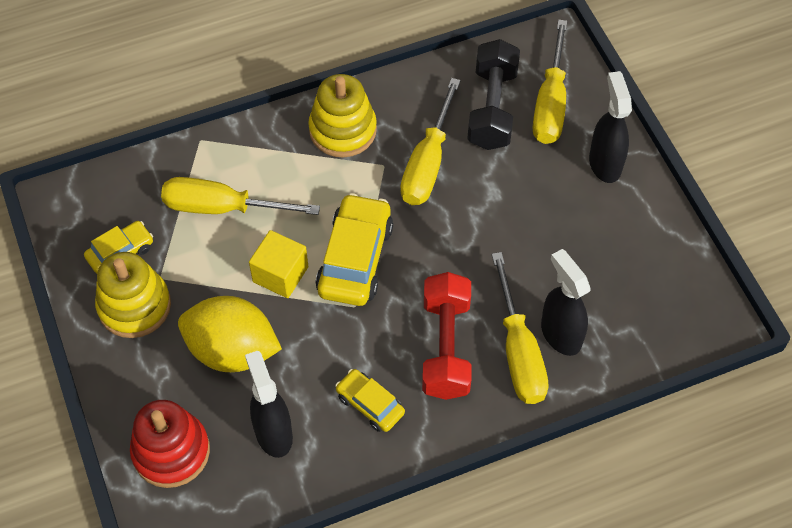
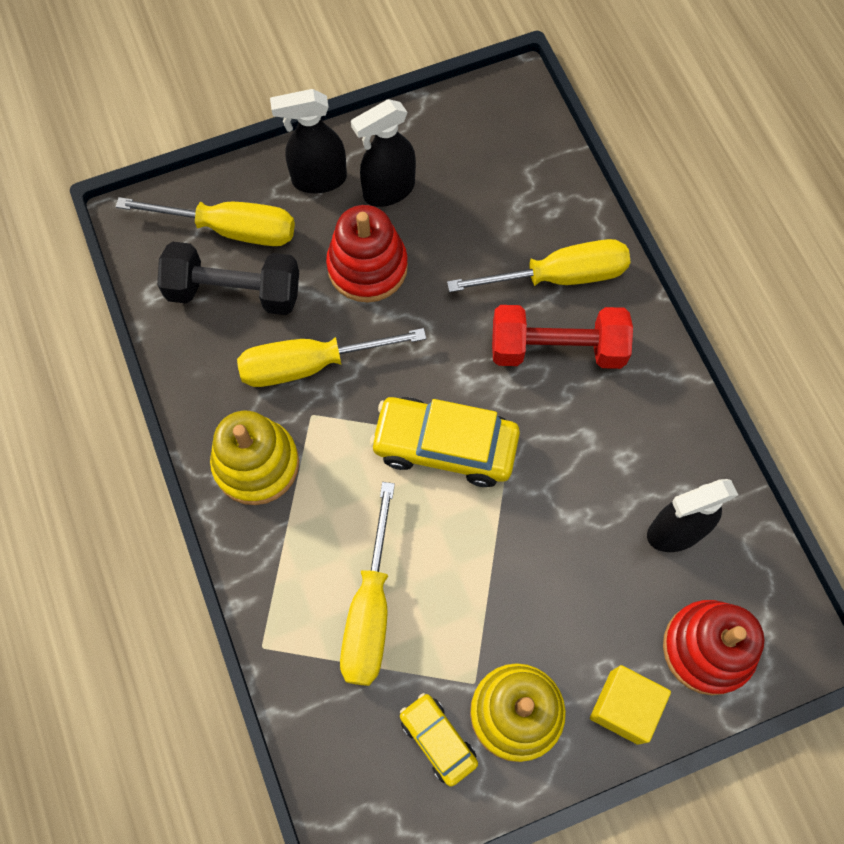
camera: 90 degrees left, 10 degrees up
(232, 350) = (573, 585): yellow lemon -> none
(280, 274) = (467, 532): yellow cube -> yellow cube (624, 707)
(370, 404) = (632, 428): yellow car -> none
(428, 163) = (310, 364): yellow screwdriver -> yellow screwdriver turned 150 degrees clockwise
(520, 201) = (367, 267): none -> red stacking toy
(560, 334) = (536, 235): black spray bottle -> black spray bottle (388, 190)

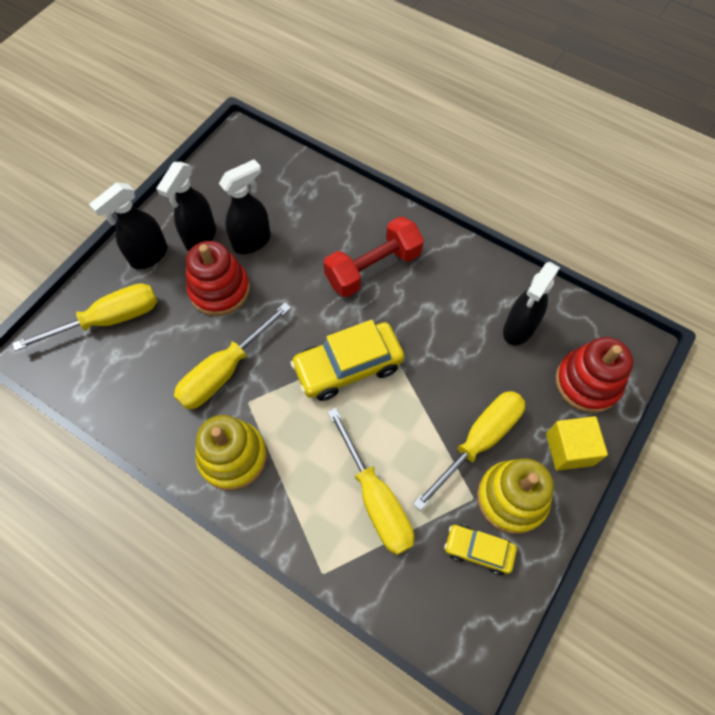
camera: 35 degrees left, 5 degrees down
(234, 292) = (139, 357): black dumbbell -> none
(442, 231) = (252, 241): none -> black spray bottle
(558, 276) = (343, 227): yellow screwdriver -> yellow screwdriver (478, 441)

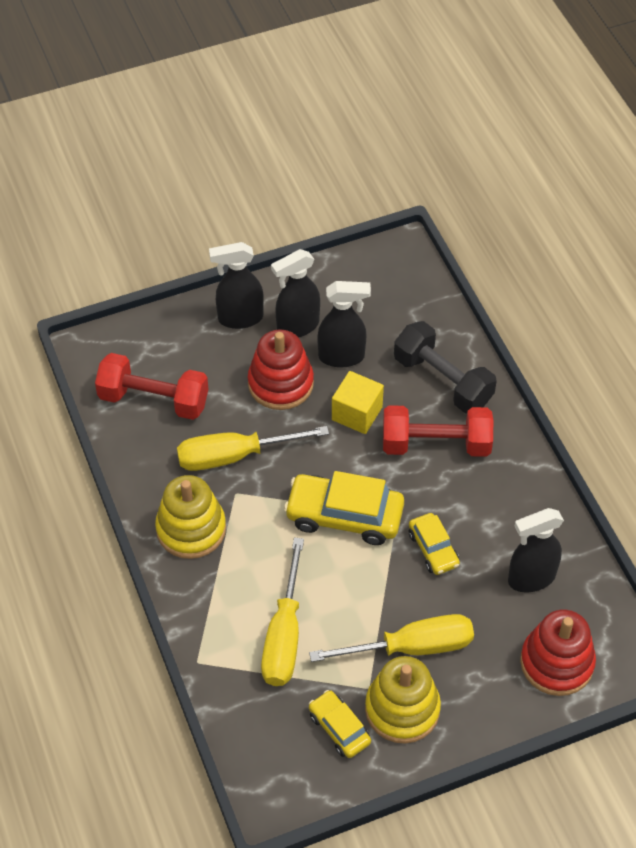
camera: 35 degrees right, 10 degrees down
(108, 320) = (168, 355): yellow screwdriver -> none
(122, 364) = (154, 399): none -> red dumbbell
(341, 217) = (442, 381): none -> black dumbbell
(433, 351) = (433, 549): none -> yellow car
(569, 449) = (489, 705): yellow cube -> yellow cube (357, 413)

